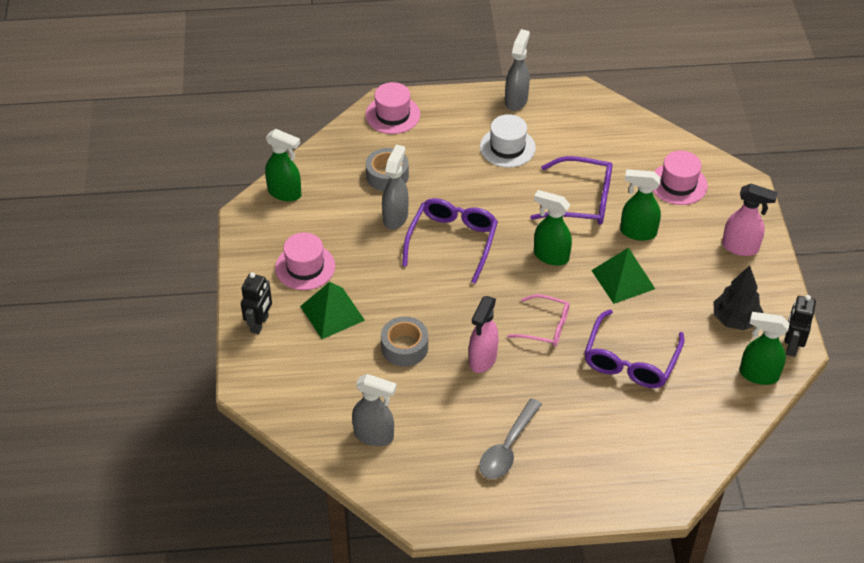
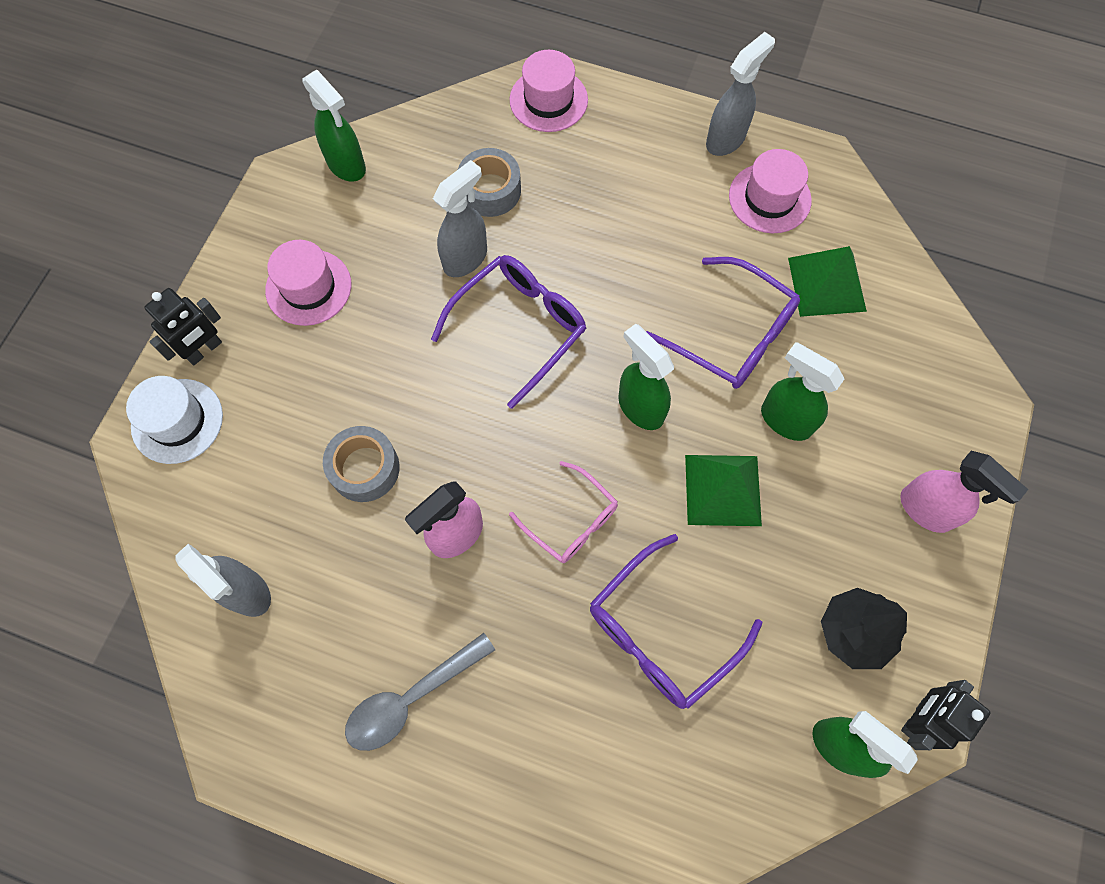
camera: 25 degrees right, 20 degrees up
(332, 313) = (302, 373): green pyramid -> green pyramid (826, 284)
(507, 147) = (674, 209): white hat -> white hat (177, 421)
(678, 184) = (887, 364): pink hat -> pink hat (769, 198)

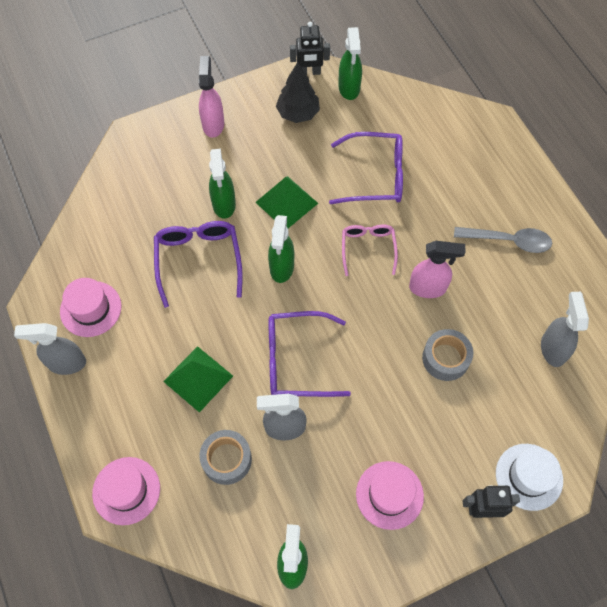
camera: 135 degrees left, 5 degrees down
(826, 284) = (125, 242): green pyramid -> green pyramid (198, 378)

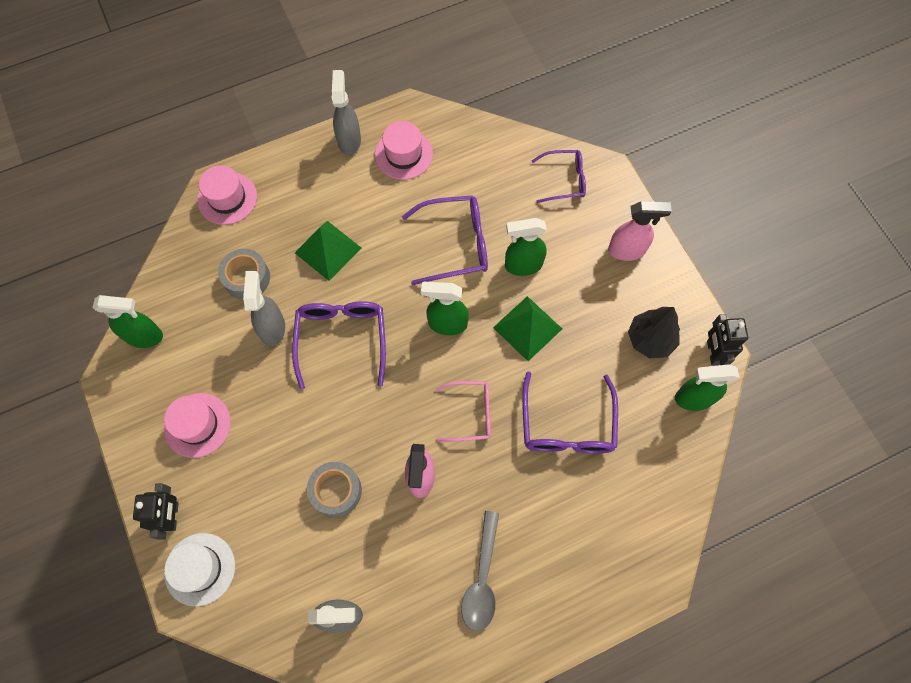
camera: 90 degrees right, 5 degrees up
(136, 168) = (564, 180): none -> purple glasses

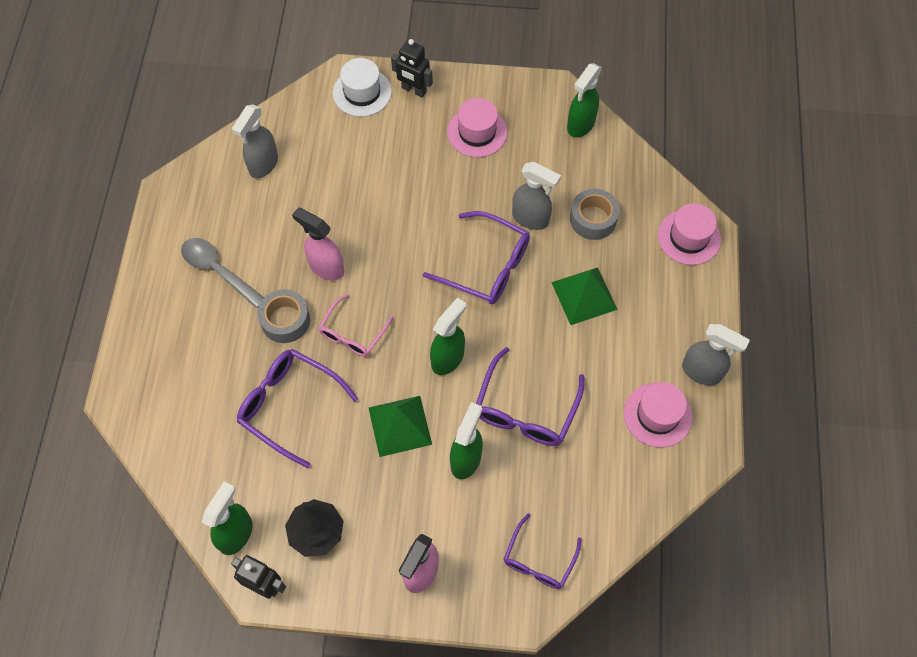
camera: 120 degrees right, 5 degrees down
(336, 491) = (357, 203): grey tape -> grey tape (285, 320)

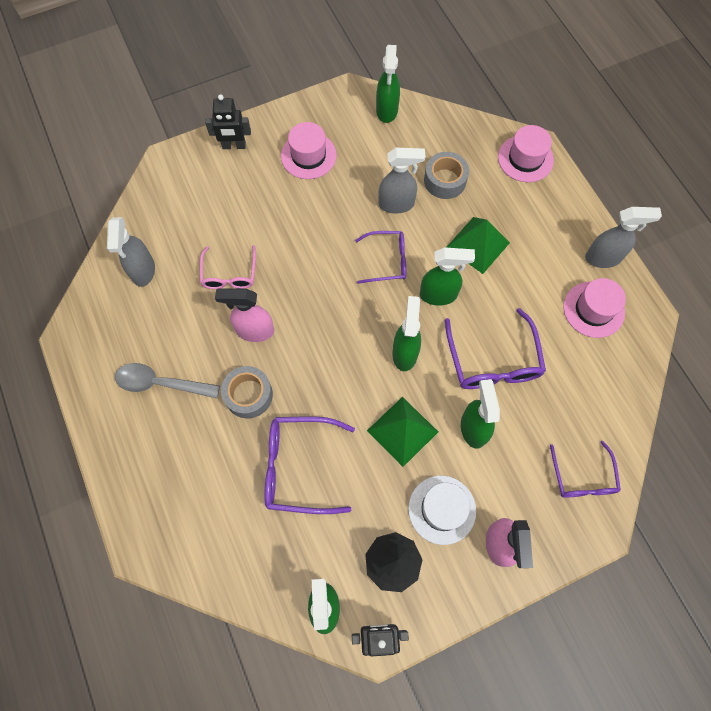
camera: 30 degrees left, 5 degrees up
(353, 333) = (313, 375): pink glasses -> pink glasses (229, 274)
(362, 92) = (191, 168): white hat -> white hat (442, 509)
(487, 266) = (387, 261): purple glasses -> purple glasses, size x0.65
(514, 323) = (438, 295): none -> green spray bottle

